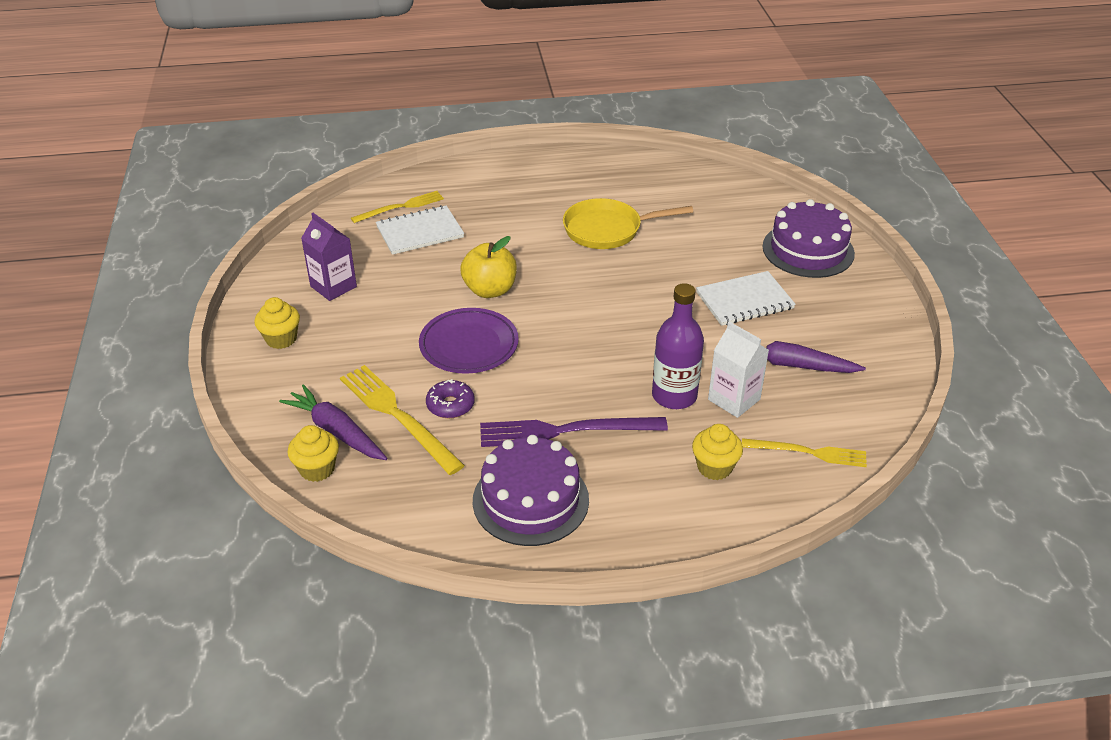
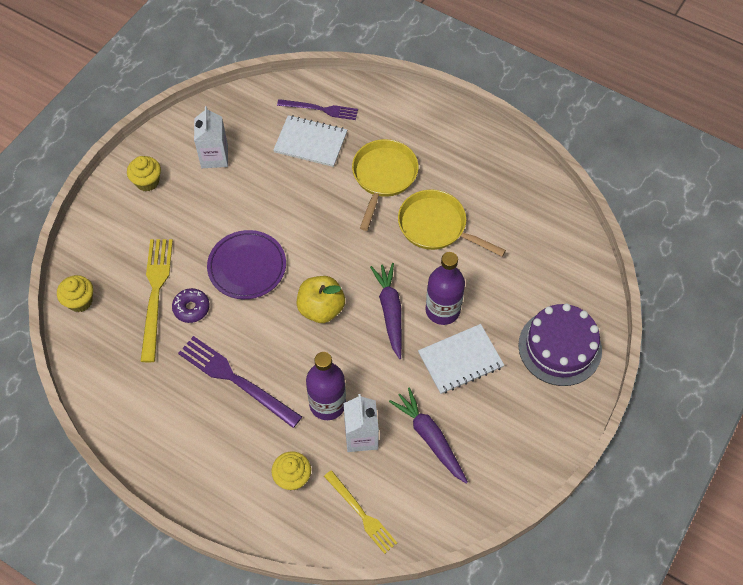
camera: 40 degrees right, 20 degrees up
(333, 286) = (214, 157): purple carton -> white carton
(336, 431) = (114, 280): purple carrot -> purple carrot (390, 311)
(401, 207) = (320, 109): yellow fork -> purple fork
(490, 290) = (304, 228): yellow apple -> yellow apple (321, 308)
(518, 222) = (383, 177): none -> yellow pan
(530, 500) = (167, 415): purple cake -> none
(686, 278) = (442, 310): none -> purple bottle
(744, 301) = (460, 360): white notebook -> white notebook turned 45 degrees counterclockwise

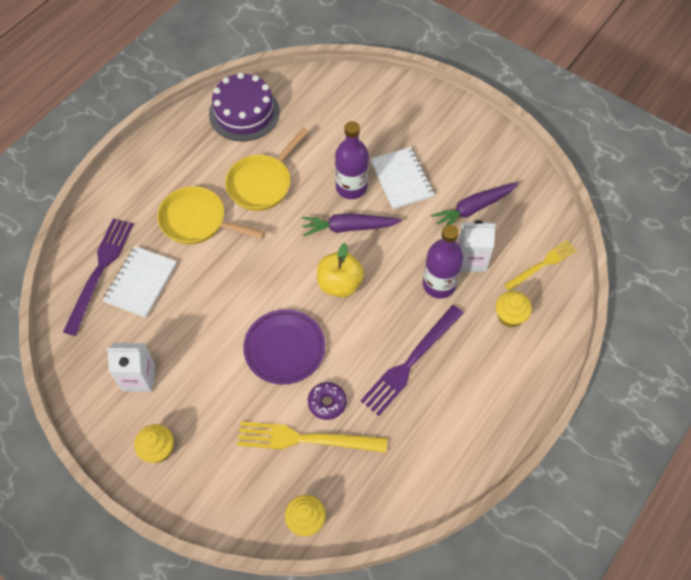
camera: 85 degrees left, 0 degrees up
(320, 109) = (100, 271): purple fork -> purple fork, size x1.54
(560, 347) = (394, 109): purple cake -> purple cake (244, 113)

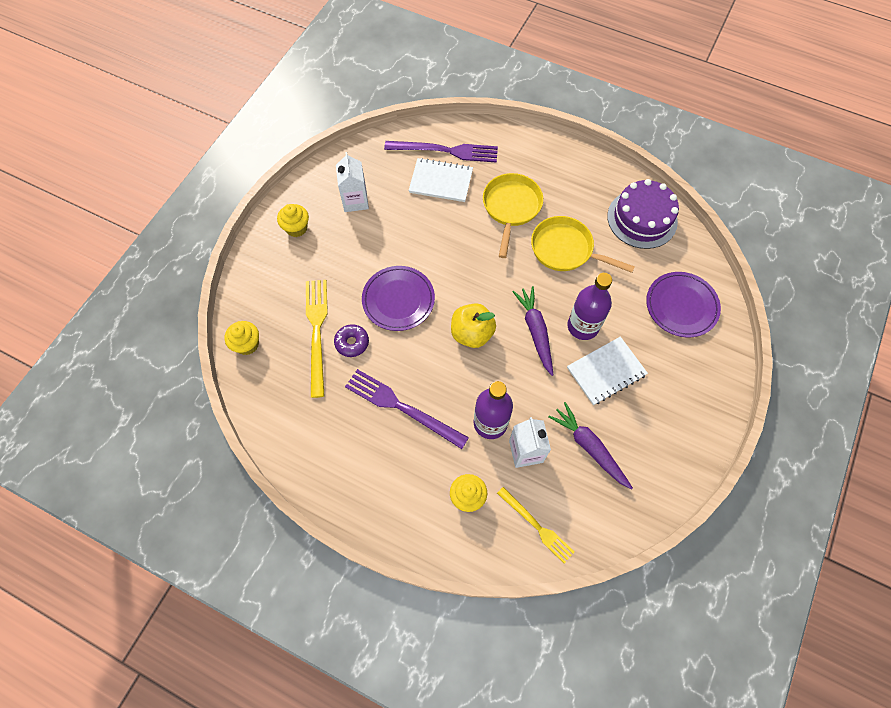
camera: 80 degrees right, 5 degrees up
(346, 107) = (681, 306): none -> purple plate

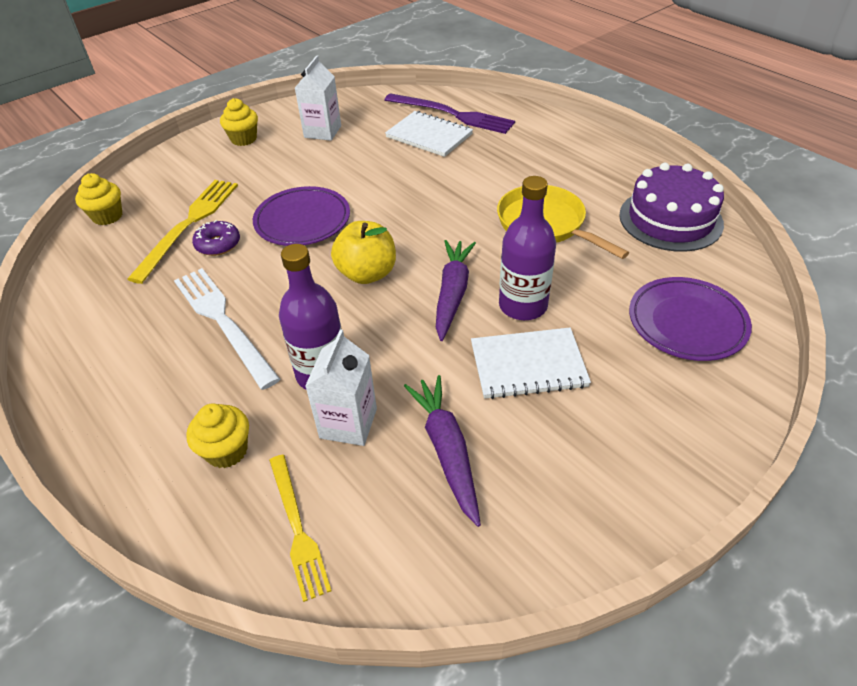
camera: 25 degrees right, 20 degrees down
(402, 407) = (223, 322): purple fork -> white fork
(511, 208) = (498, 173): yellow pan -> none

